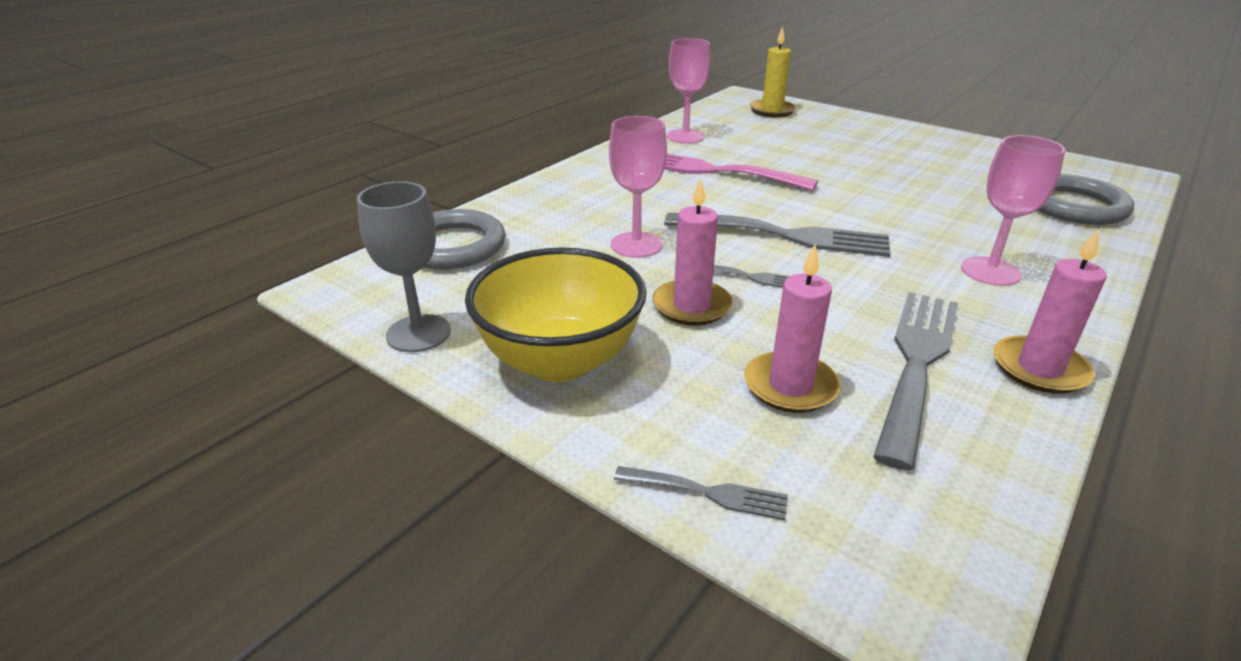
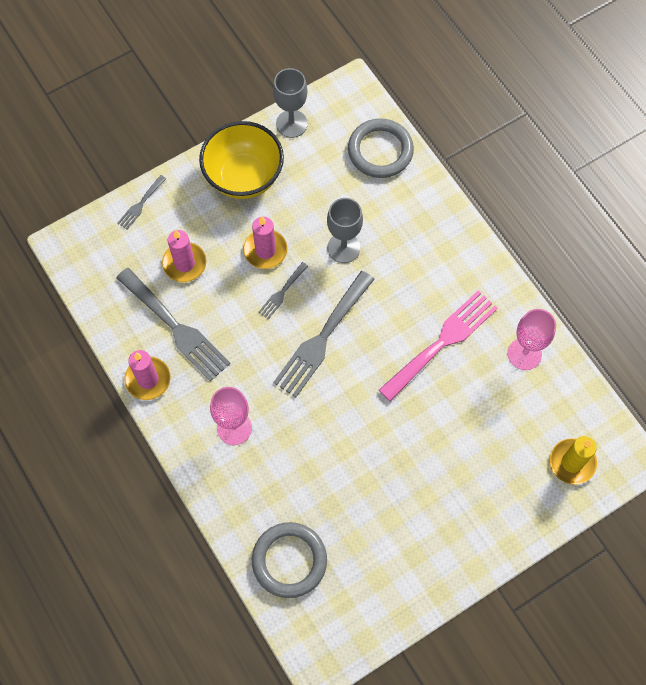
camera: 110 degrees right, 35 degrees up
(636, 245) = (343, 248): pink goblet -> grey goblet

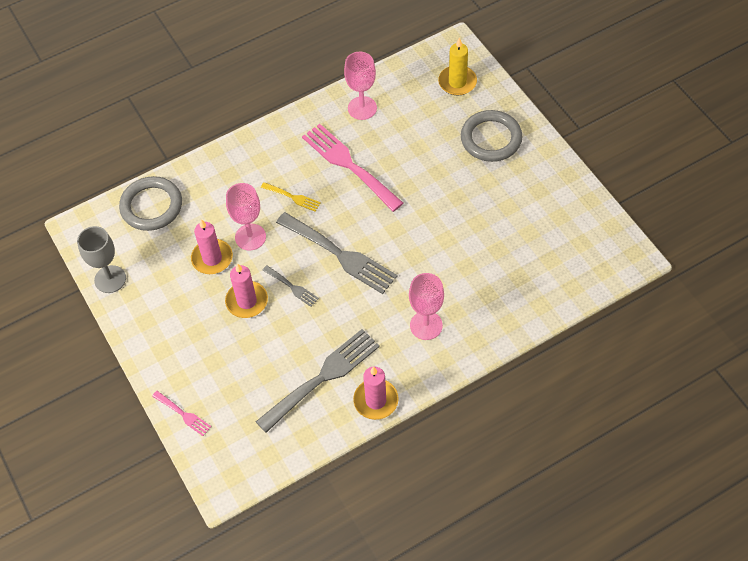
camera: 85 degrees left, 10 degrees down
(140, 204) = (183, 414): grey fork -> pink fork
(184, 263) = (254, 371): pink candle -> pink candle (212, 258)
(244, 177) = (164, 320): yellow bowl -> none
(289, 560) = (547, 281): grey ring -> grey ring (491, 139)
(343, 248) = (250, 237): grey goblet -> pink goblet
(396, 286) = (292, 197): none -> yellow fork

